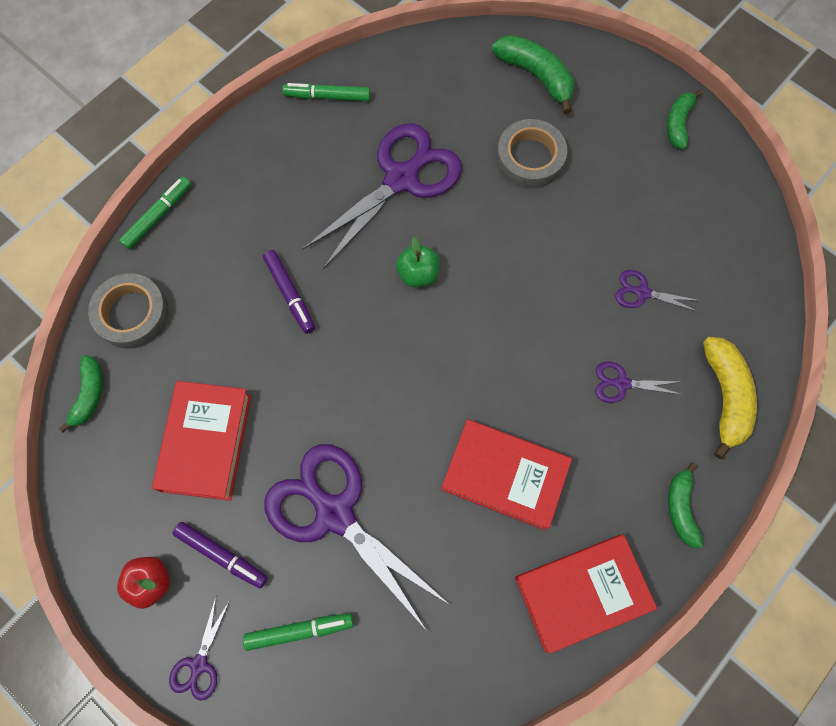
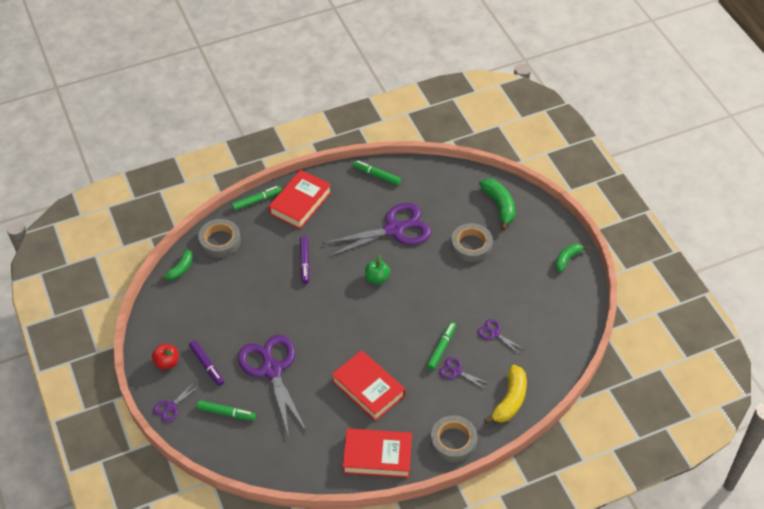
camera: 25 degrees right, 20 degrees down
(206, 442) = (226, 313): red book -> red book (300, 203)
(578, 352) = (441, 348): none -> green marker
(681, 508) = (453, 441): green banana -> grey tape

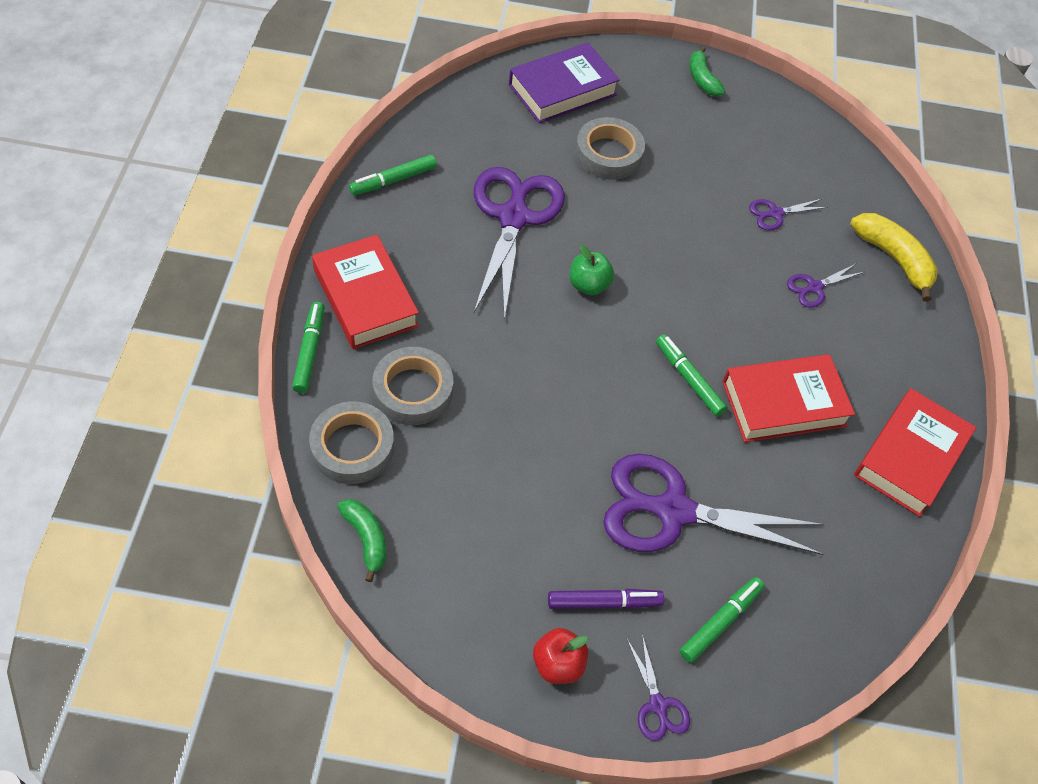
camera: 65 degrees left, 5 degrees up
(304, 262) = (490, 356): purple marker -> none
(441, 348) = (764, 281): green marker -> green marker (689, 379)
(453, 441) = (929, 355): grey tape -> grey tape (413, 390)
(499, 206) = (562, 90): green banana -> purple book

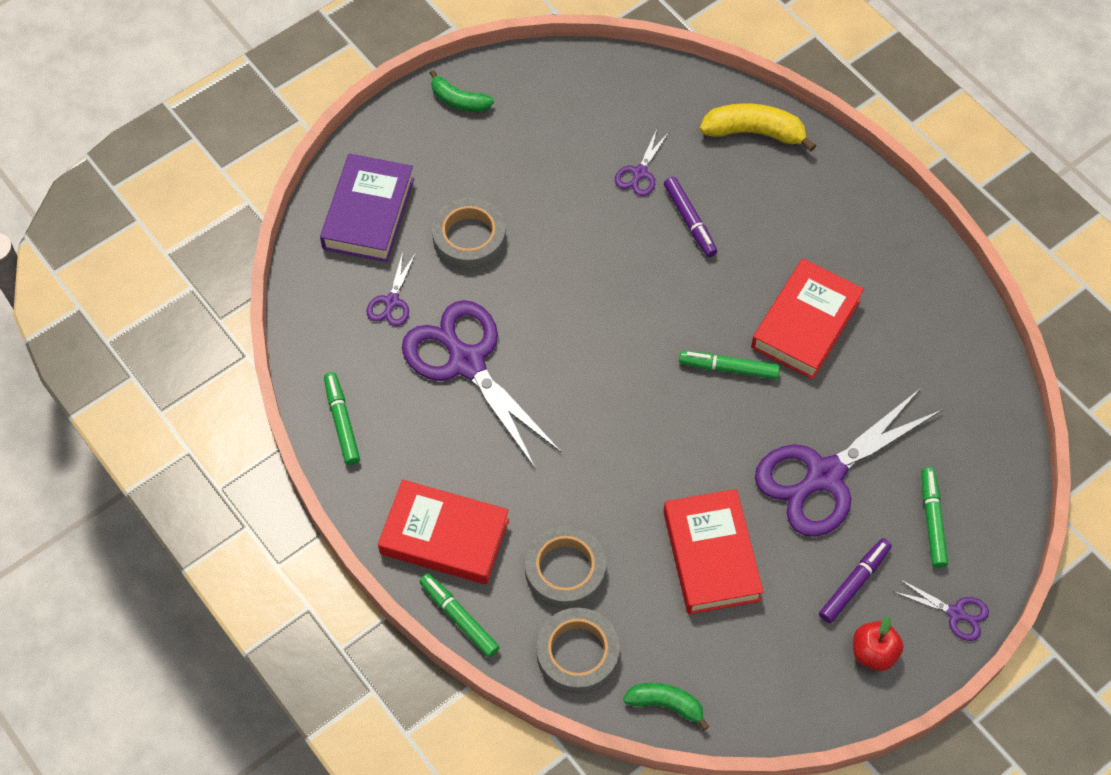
camera: 40 degrees left, 5 degrees up
(393, 180) = (342, 421): green marker -> green marker turned 150 degrees clockwise
(588, 285) = (582, 364): green apple -> none
(776, 269) = (689, 221): none -> purple marker
(814, 287) = (729, 210): purple scissors -> purple scissors (391, 301)
(910, 457) = (918, 283): red book -> red book (711, 555)

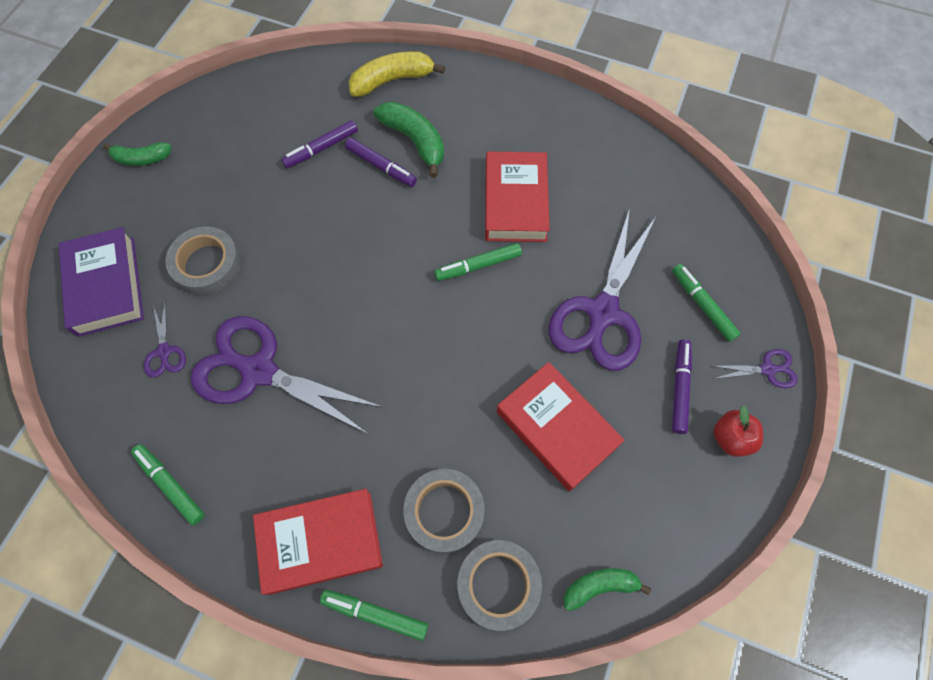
camera: 30 degrees left, 5 degrees up
(640, 173) = (321, 148): purple scissors -> purple marker
(739, 210) = (414, 141): none -> green banana

